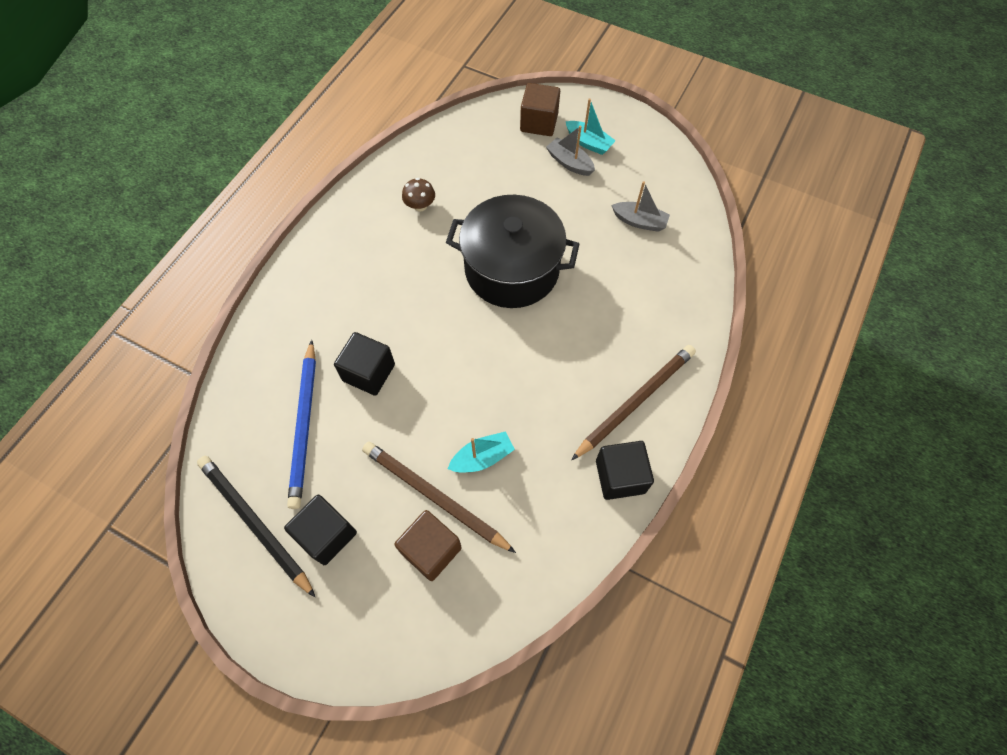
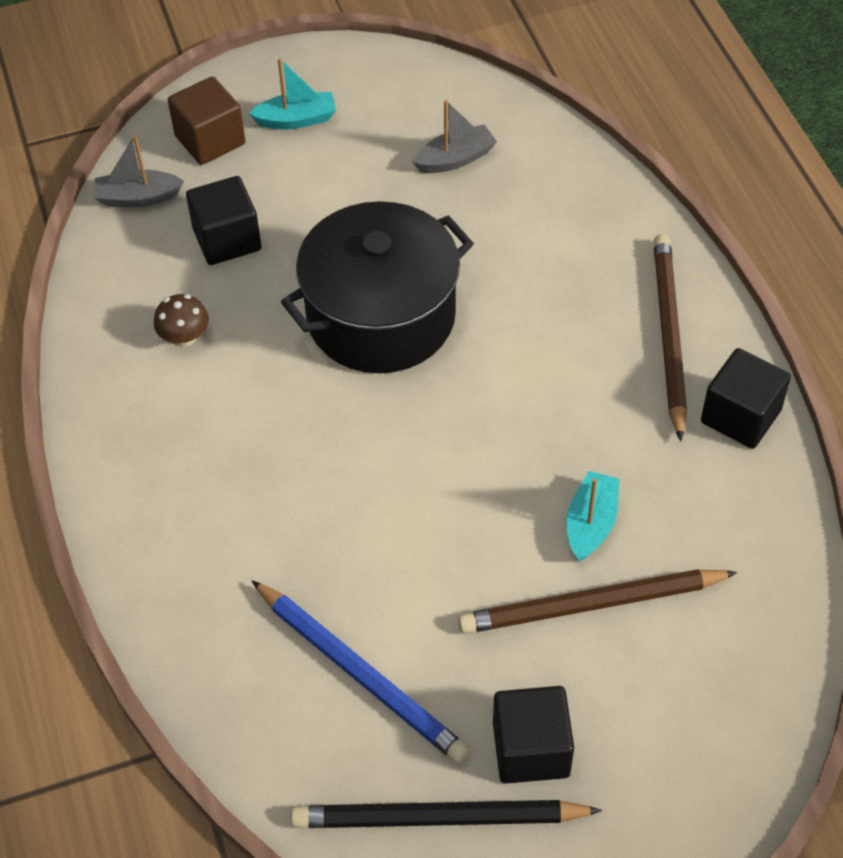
camera: 45 degrees left, 10 degrees down
(369, 372) = (361, 556): black cube -> black cube (227, 239)
(431, 550) = (653, 655): brown cube -> none
(569, 163) = (302, 157): grey boat -> grey boat (138, 197)

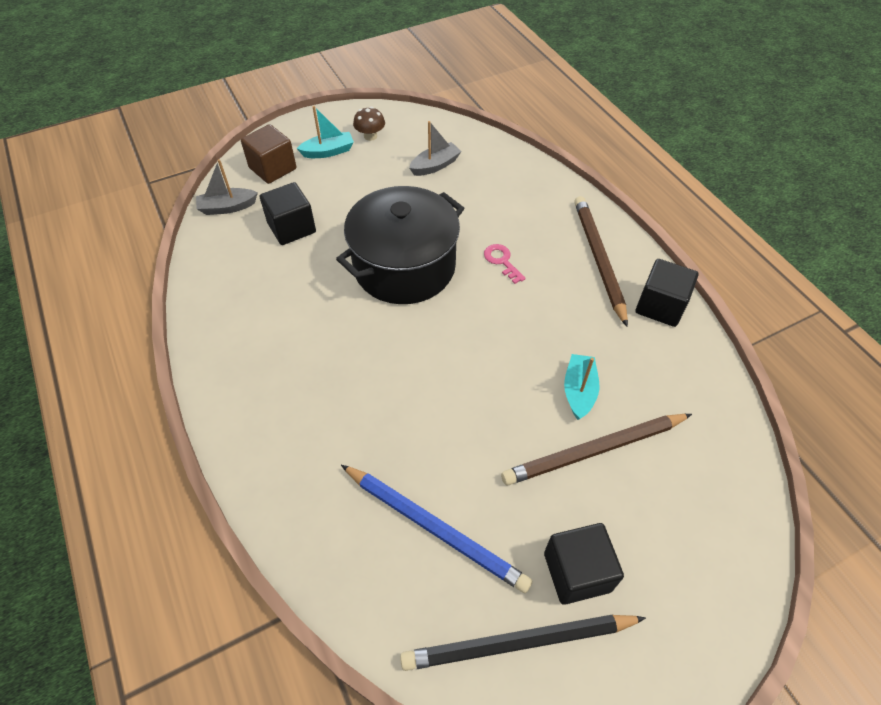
camera: 10 degrees left, 0 degrees up
(184, 337) = (269, 294): brown mushroom -> brown mushroom (370, 136)
(524, 323) = (502, 261): none -> pink key

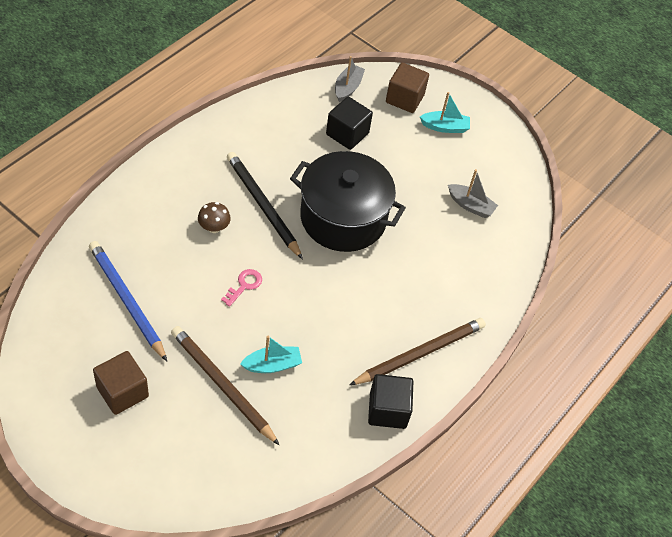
camera: 60 degrees right, 0 degrees up
(227, 207) = (347, 87): grey boat -> grey boat turned 60 degrees clockwise
(328, 151) = (445, 127): turquoise boat -> turquoise boat turned 45 degrees counterclockwise
(370, 136) = (481, 149): brown mushroom -> brown mushroom (214, 227)
(435, 527) = (126, 301): blue pencil -> blue pencil turned 135 degrees clockwise
(502, 261) = (382, 282): pink key -> pink key (244, 285)
(519, 643) = (64, 368): black pencil -> black pencil (262, 206)
(577, 572) = (122, 392): black cube -> brown cube

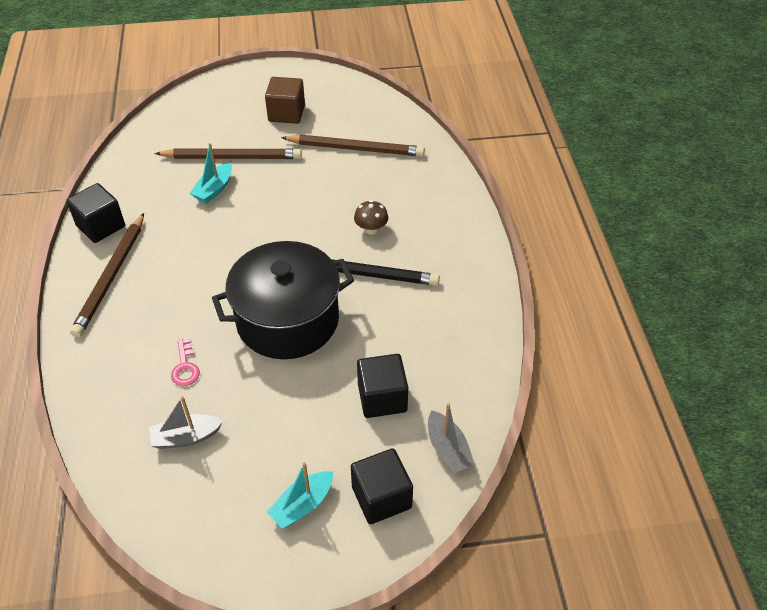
camera: 140 degrees right, 5 degrees down
(126, 301) = (355, 148): blue pencil -> brown pencil
(244, 285) = (296, 214): pink key -> pink key (185, 367)
(404, 99) = (381, 497): brown cube -> black cube

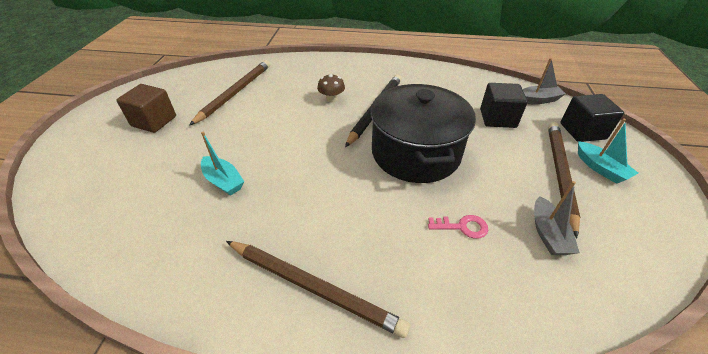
camera: 75 degrees left, 5 degrees down
(101, 226) = (215, 295): black cube -> none
(232, 157) = (185, 163): brown pencil -> brown pencil (559, 174)

